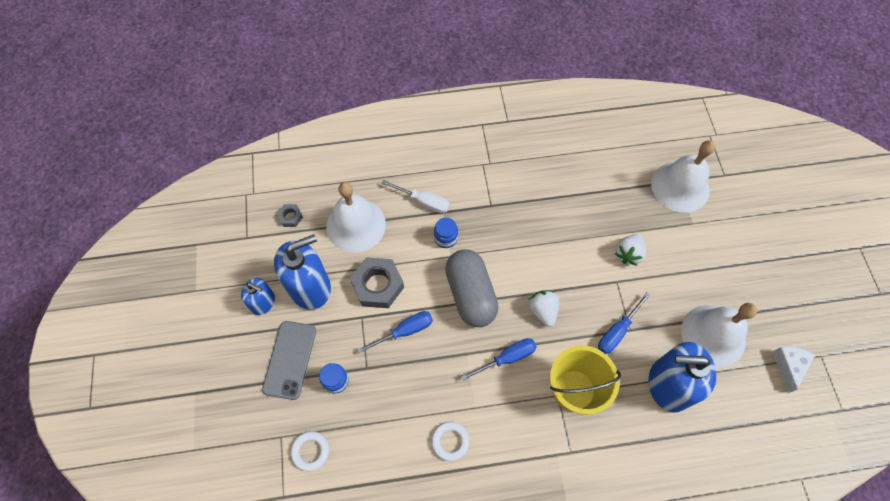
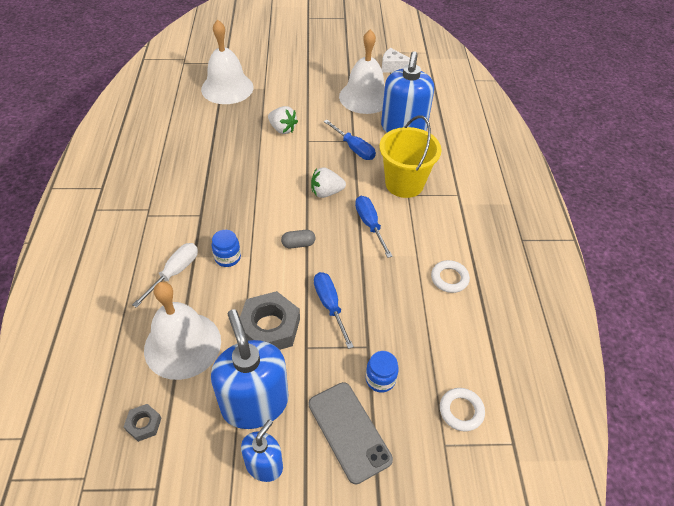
camera: 85 degrees left, 15 degrees down
(290, 359) = (349, 431): grey phone -> grey phone turned 45 degrees clockwise
(470, 294) = (298, 244): grey capsule -> grey capsule, size x0.40

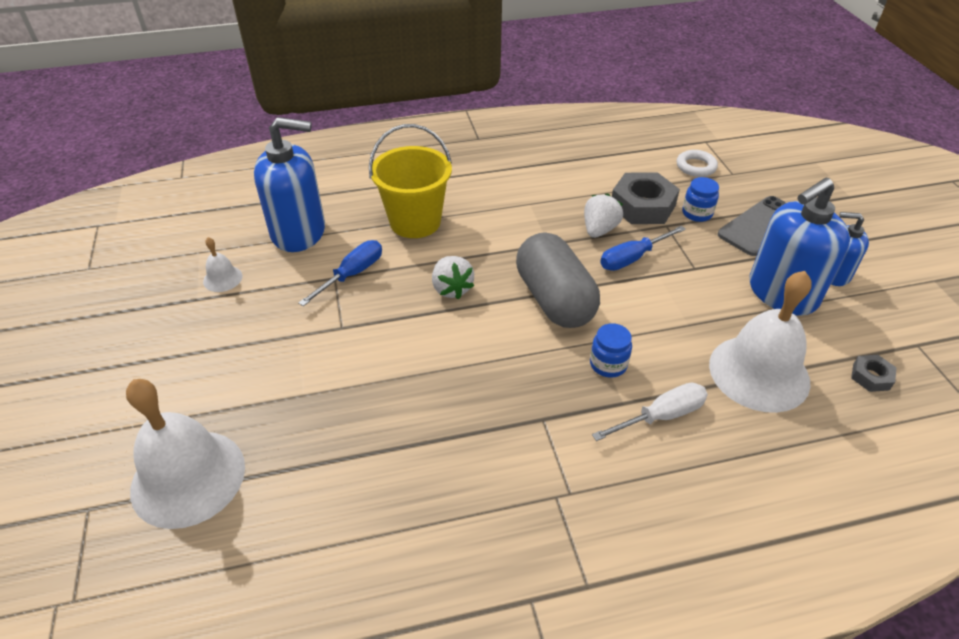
camera: 100 degrees left, 5 degrees down
(175, 272) = (661, 416): white screwdriver -> white screwdriver turned 135 degrees clockwise
(269, 327) = (688, 301): grey nut -> grey nut (642, 206)
(282, 129) = (315, 363): white strawberry -> white strawberry (599, 230)
(298, 244) = (554, 299): grey capsule -> grey capsule, size x2.49
(365, 97) = (222, 278): white bell -> white bell, size x0.44
(370, 224) = (497, 242): blue screwdriver -> none
(393, 67) = (138, 256): white cheese -> none
(449, 278) = (552, 180): white ring -> none

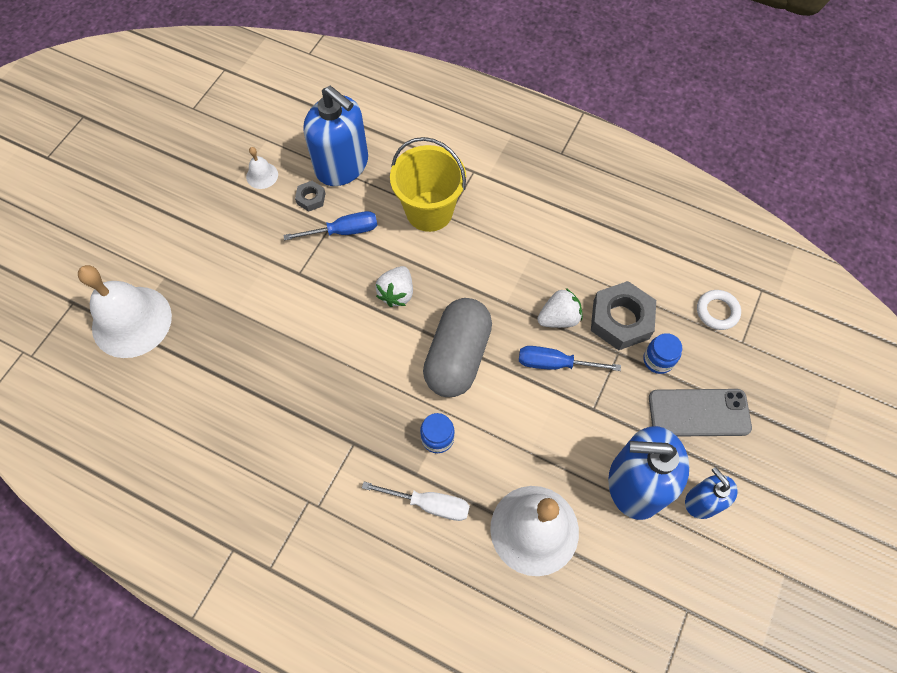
camera: 40 degrees right, 20 degrees up
(871, 377) = (613, 601): grey nut -> grey nut (311, 198)

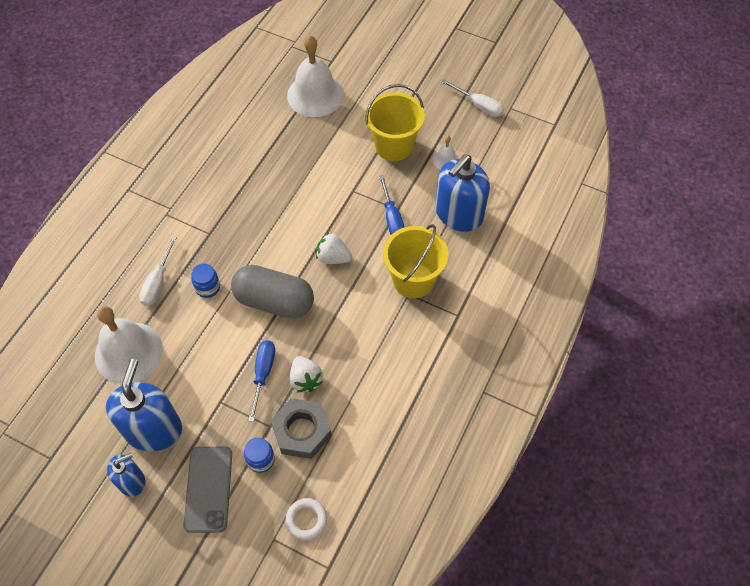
camera: 90 degrees right, 5 degrees down
(184, 139) = (478, 105): none -> white screwdriver
(234, 228) = (394, 146): none -> yellow bucket
(311, 198) = (423, 194): grey nut -> none

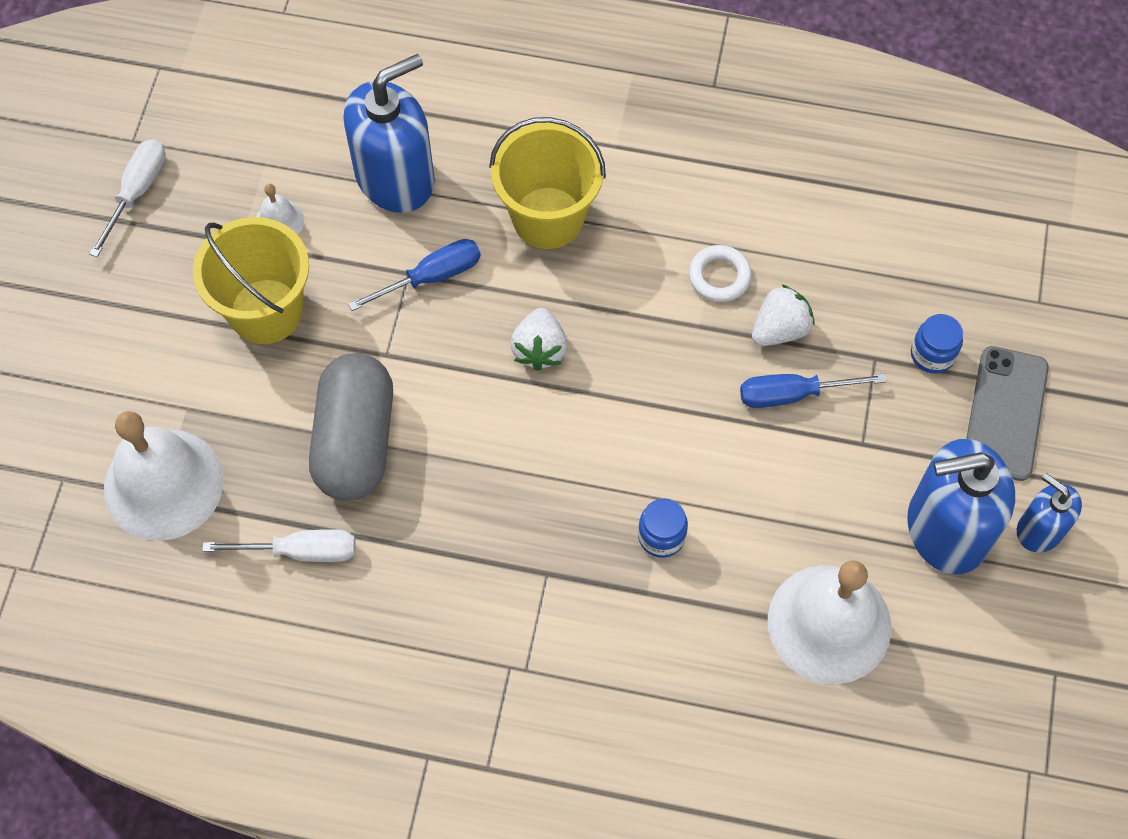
camera: 105 degrees left, 5 degrees up
(158, 282) = (678, 627): white screwdriver -> white screwdriver (301, 551)
(208, 489) = (1005, 413): grey phone -> grey phone turned 60 degrees counterclockwise
(274, 301) = (654, 418): grey capsule -> grey capsule (355, 441)
(302, 431) = (866, 310): grey nut -> none
(306, 520) = (995, 267): white ring -> white ring (719, 276)
(458, 214) = (395, 178): blue soap dispenser -> blue soap dispenser turned 60 degrees counterclockwise

